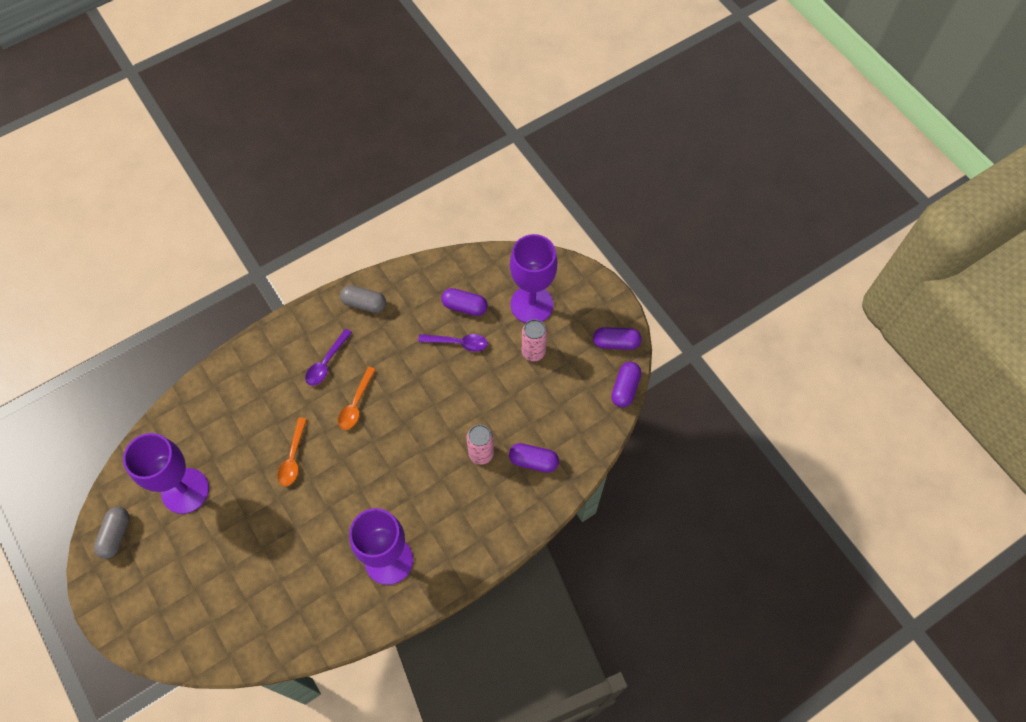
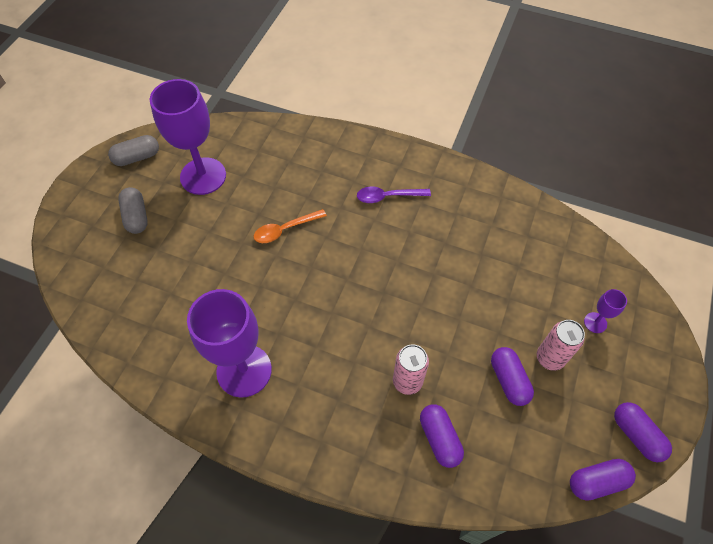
camera: 55 degrees right, 5 degrees down
(356, 404) = (369, 243): orange spoon -> none
(364, 303) = (464, 188): grey capsule -> grey capsule (136, 217)
(458, 343) = (497, 285): purple spoon -> none
(464, 307) = (536, 266): purple capsule -> purple capsule (508, 380)
(532, 304) = (595, 322): purple goblet -> purple goblet, size x0.43

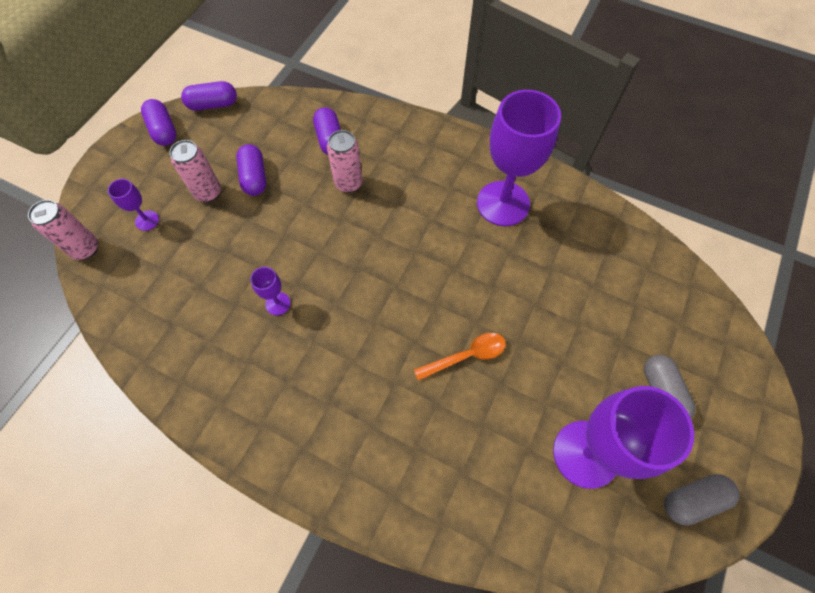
camera: 175 degrees left, 5 degrees up
(388, 197) = (329, 395): purple spoon -> none
(445, 257) = (278, 303): none -> purple goblet
(636, 290) = (85, 249): none -> pink can

